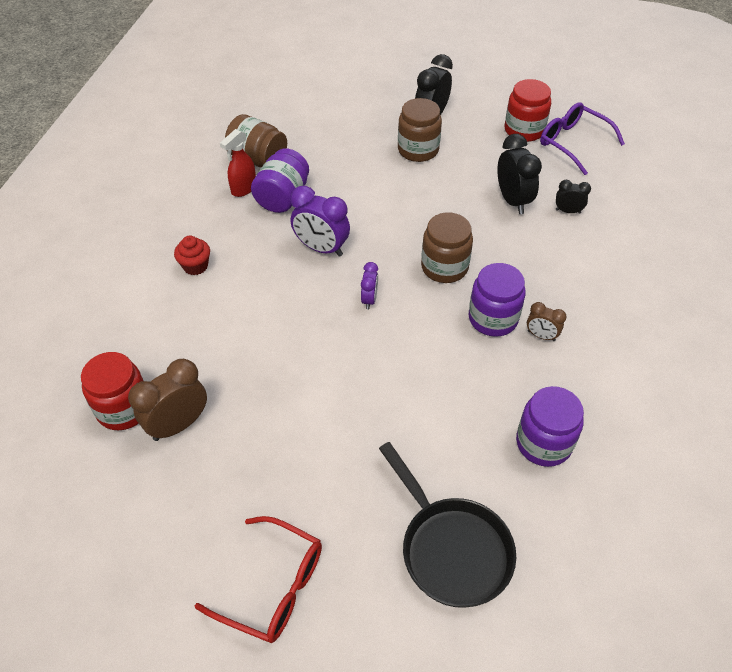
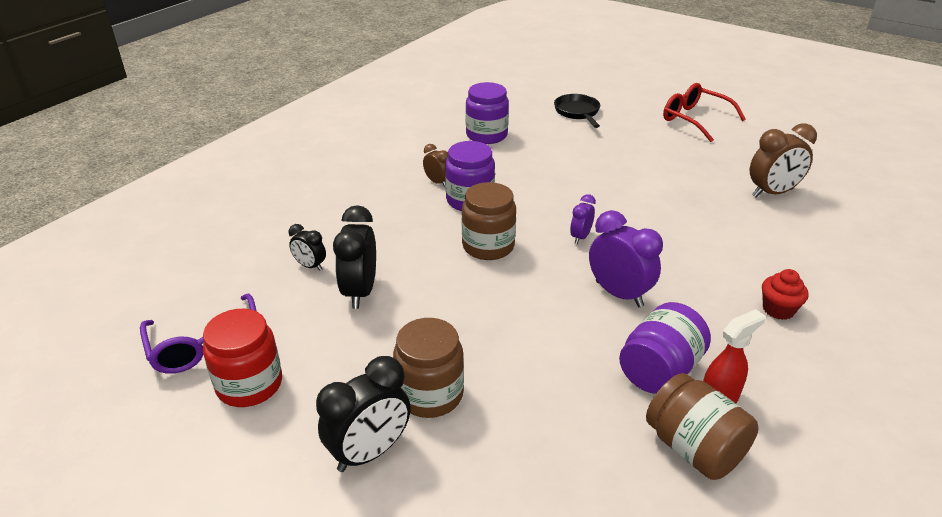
camera: 160 degrees left, 15 degrees down
(124, 408) = (825, 211): red jar -> none
(451, 549) = (577, 112): black pan -> black pan, size x0.65

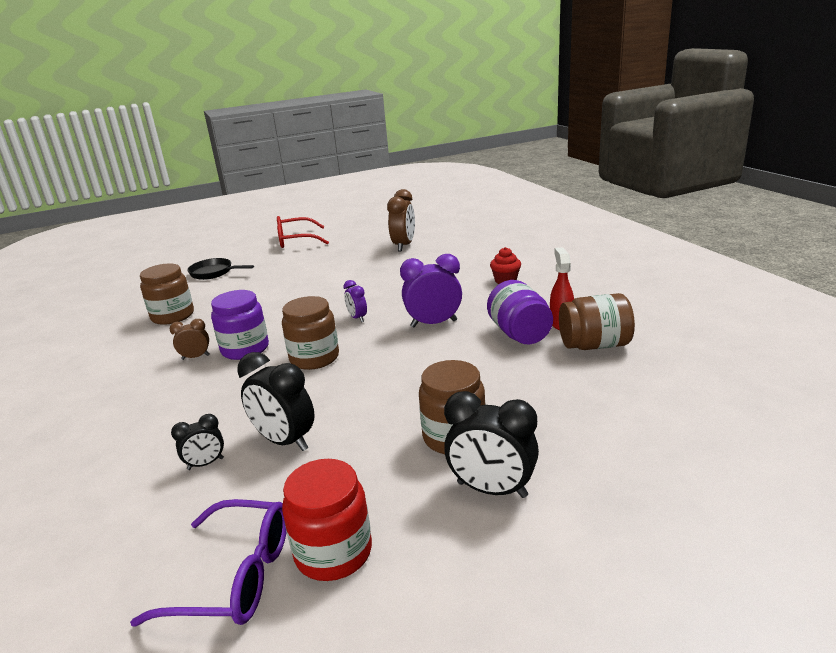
camera: 55 degrees left, 10 degrees down
(369, 452) = (492, 490): black clock -> black clock turned 120 degrees clockwise
(486, 135) = (173, 316): purple jar -> brown jar

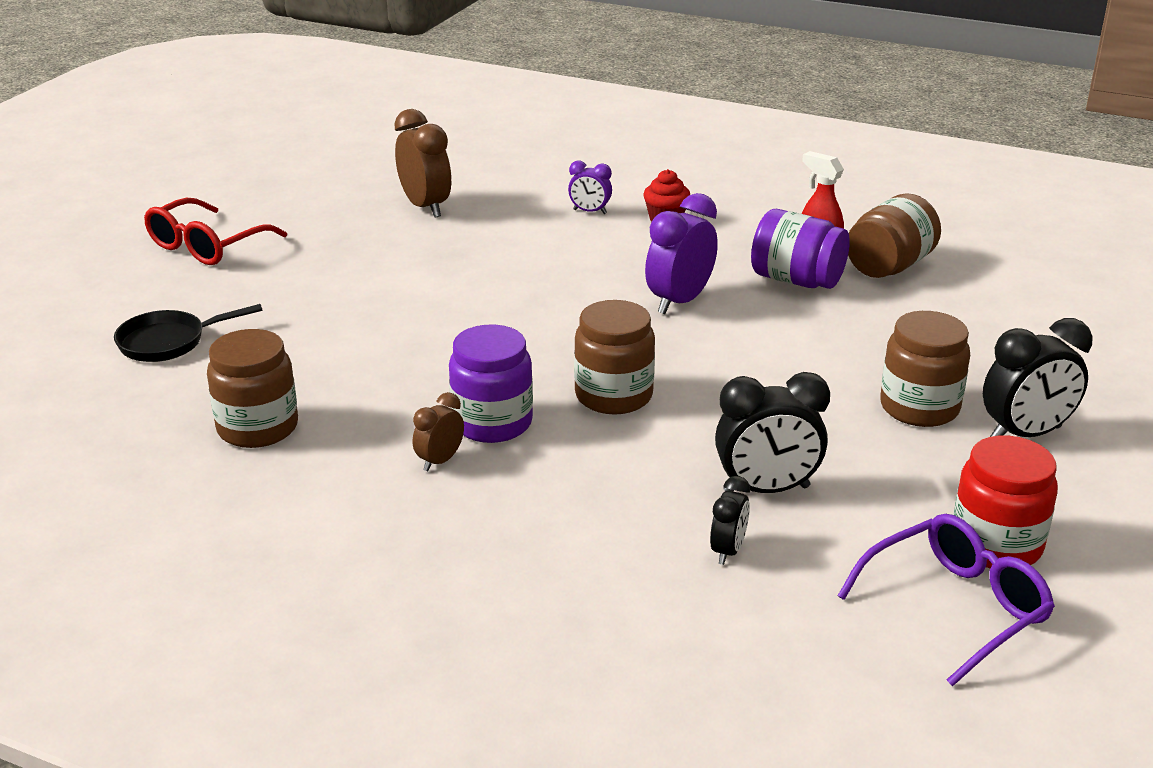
camera: 45 degrees left, 5 degrees up
(357, 318) = (567, 328): purple clock -> purple clock (590, 211)

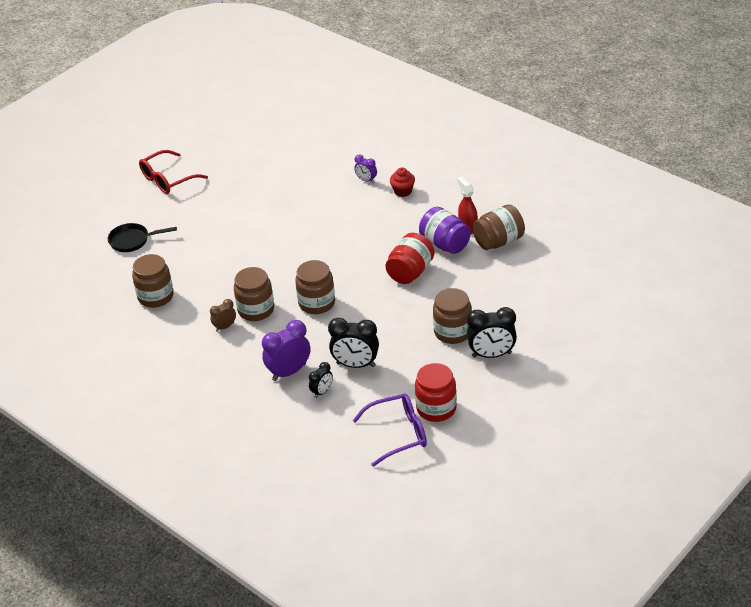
camera: 20 degrees right, 10 degrees up
(425, 207) = (284, 165): brown clock -> none
(492, 423) = (256, 310): purple jar -> brown jar
(679, 301) = (378, 250): purple clock -> purple clock (289, 372)
(764, 326) = (410, 272): none -> red jar

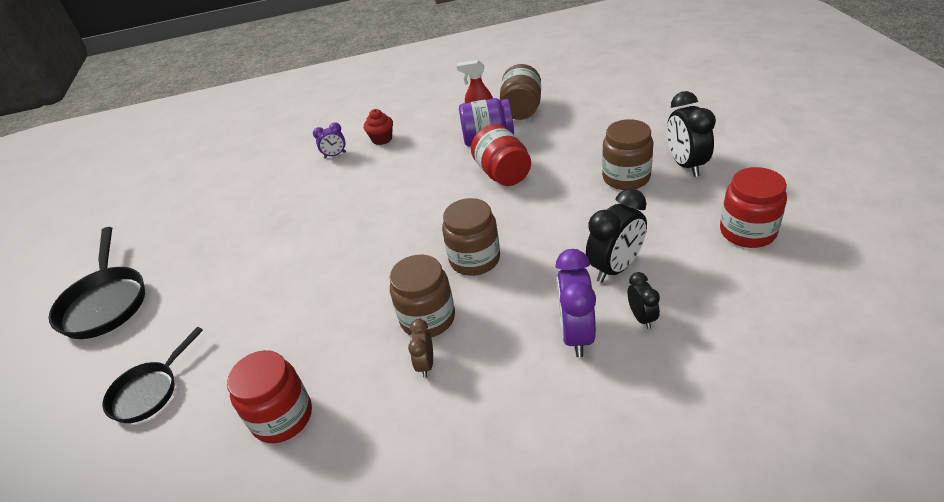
camera: 50 degrees left, 0 degrees up
(156, 296) = (282, 417): brown jar -> red jar
(168, 179) = (105, 303): red glasses -> black pan
(398, 434) = (775, 279): purple glasses -> none
(491, 355) = (686, 165): black clock -> black clock turned 135 degrees clockwise

